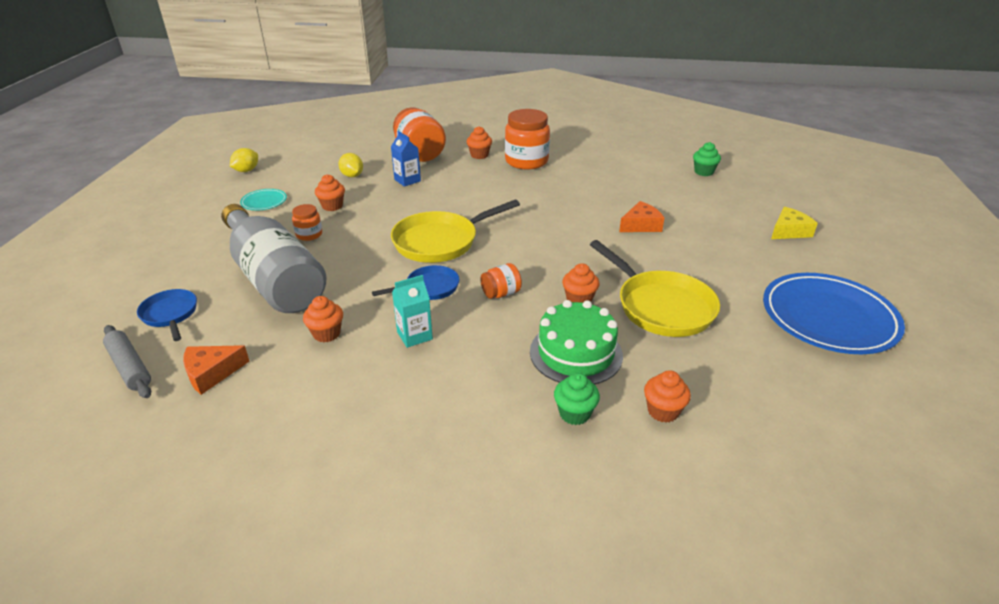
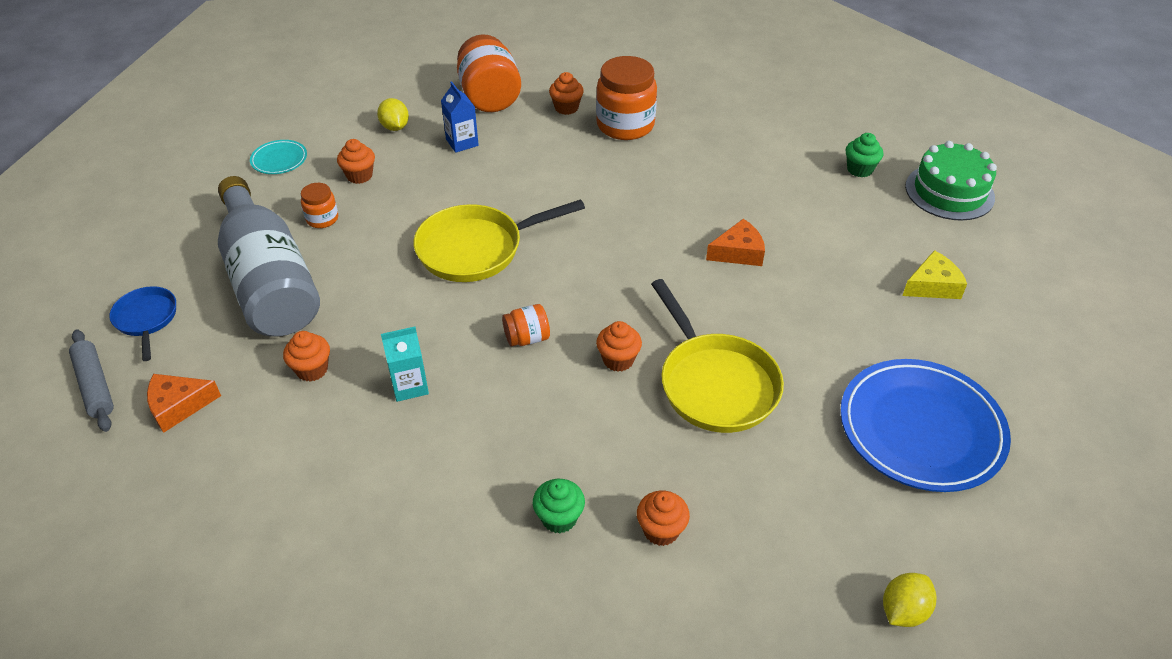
camera: 10 degrees right, 10 degrees up
(246, 170) = (267, 104): yellow lemon -> yellow lemon (903, 611)
(429, 288) = (444, 319): blue pan -> none
(576, 353) = (588, 437): green cake -> green cake (949, 192)

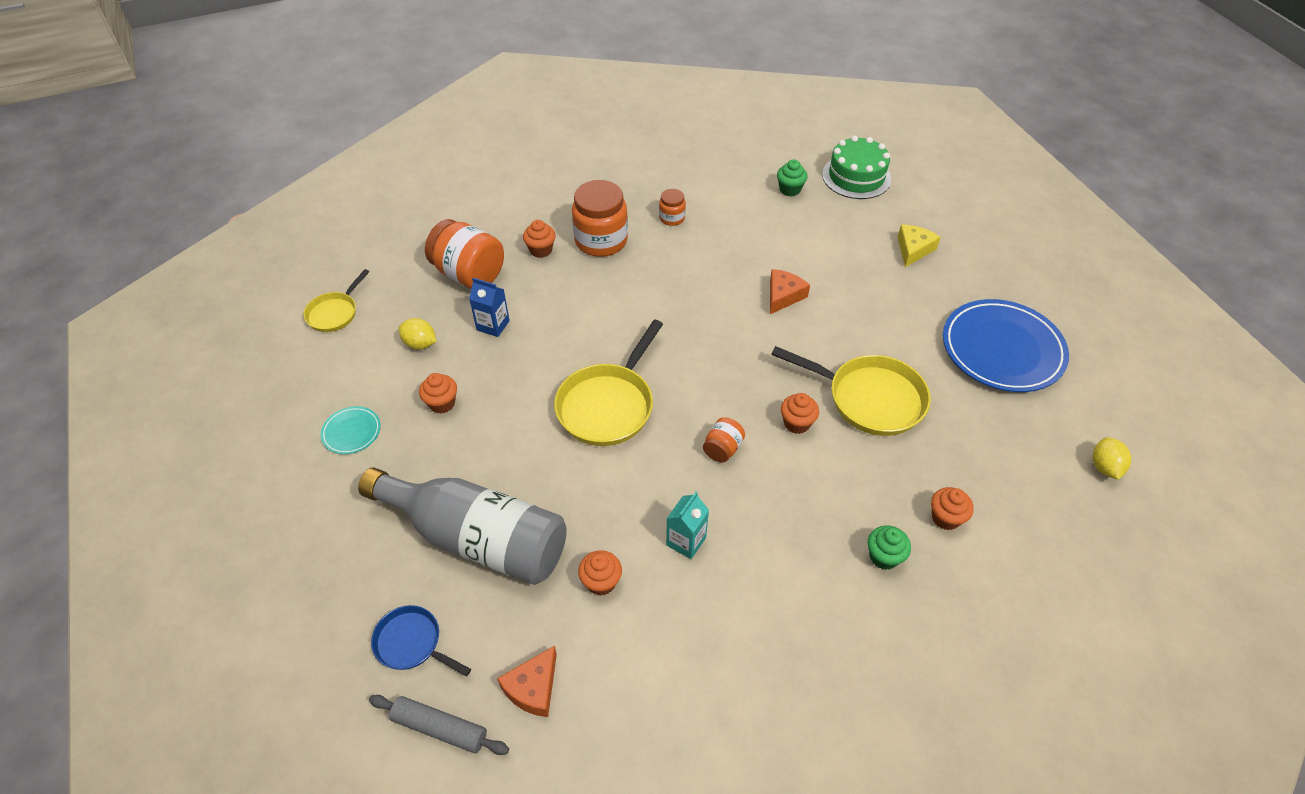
camera: 40 degrees left, 5 degrees up
(322, 219) = (456, 459): orange jar -> orange jar (672, 218)
(364, 76) = (334, 313): none -> yellow pan

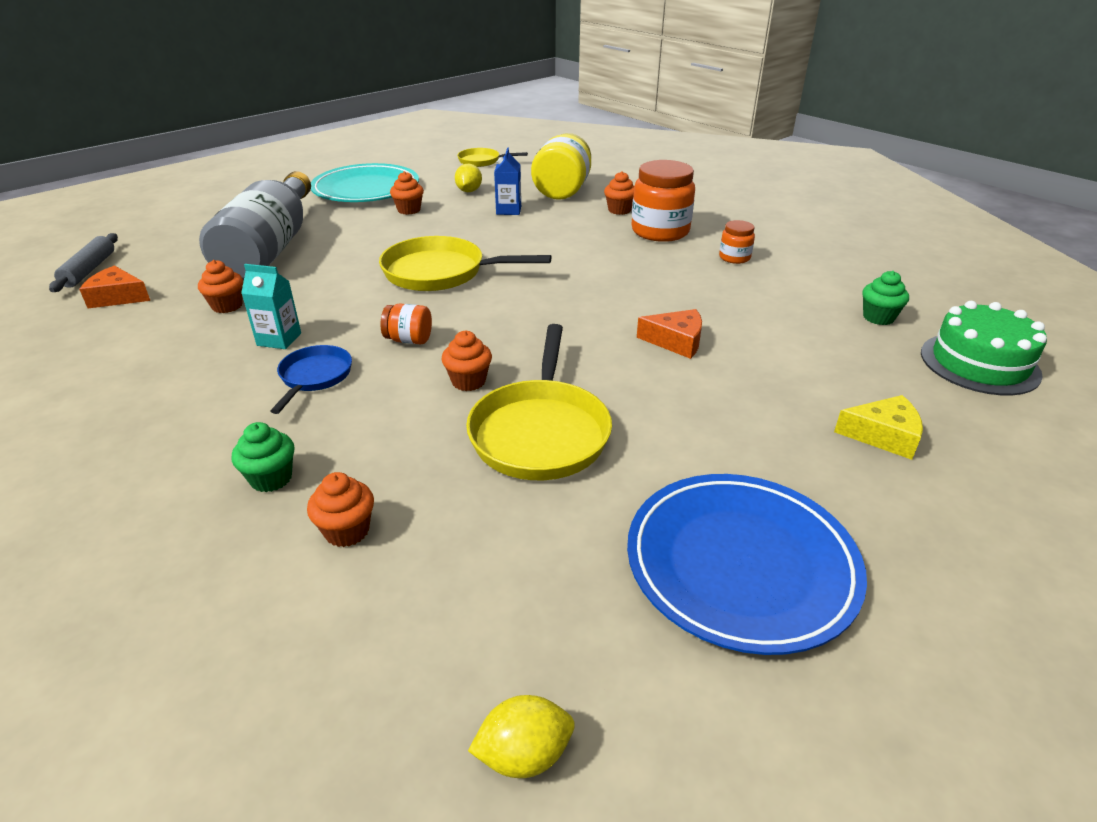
camera: 70 degrees right, 15 degrees down
(351, 432) = (366, 189): turquoise plate -> turquoise plate, size x2.23
(412, 643) = (168, 246): blue pan -> blue pan (314, 377)
(469, 274) = (562, 191): orange jar -> yellow jar

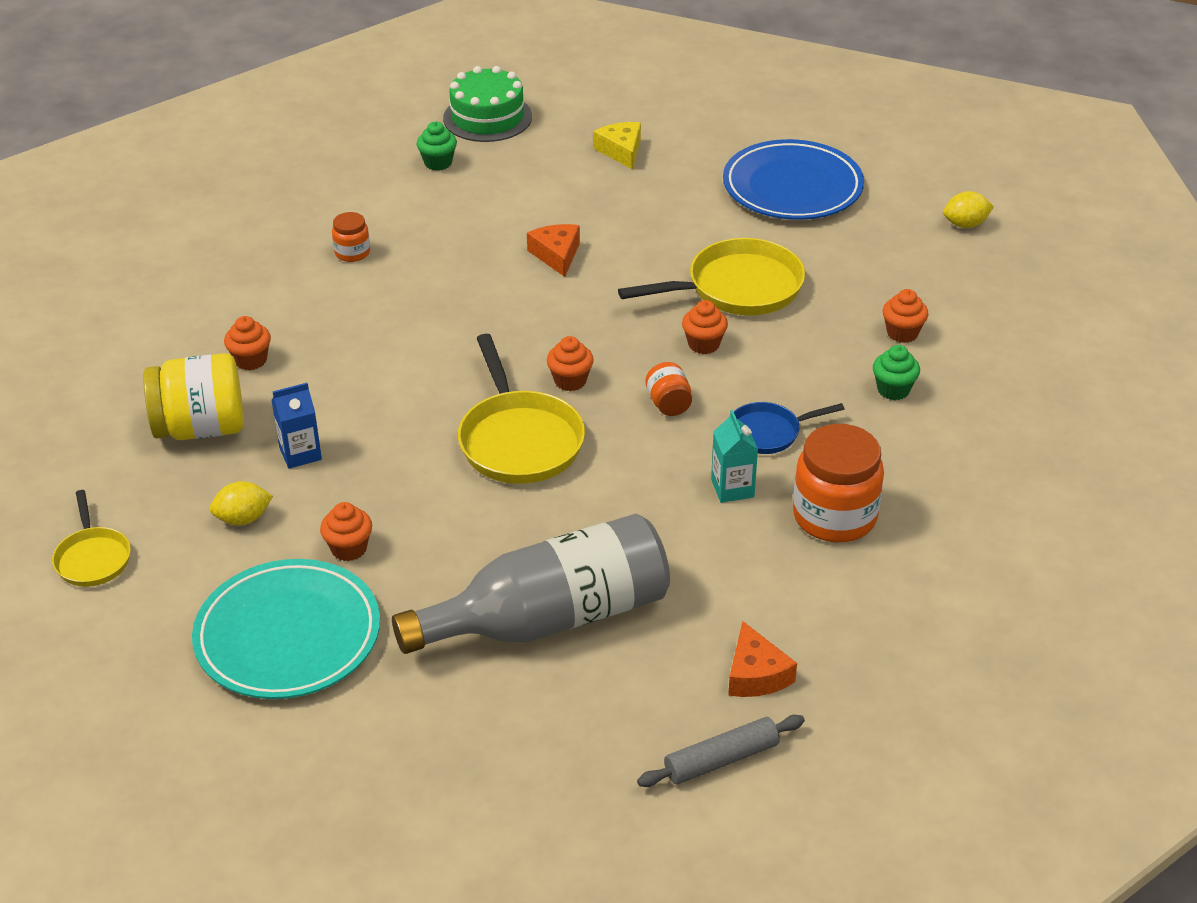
camera: 115 degrees left, 5 degrees up
(227, 306) = (705, 566): orange cupcake -> orange cupcake (570, 381)
(524, 754) = (965, 224): yellow lemon -> yellow lemon turned 60 degrees counterclockwise
(660, 231) = (305, 314): orange jar -> orange jar (834, 516)

